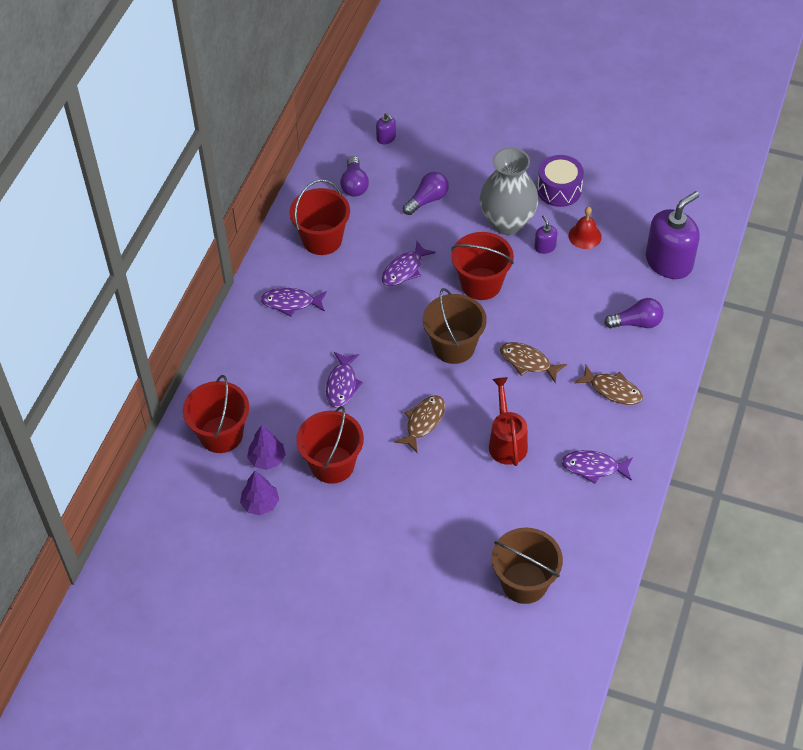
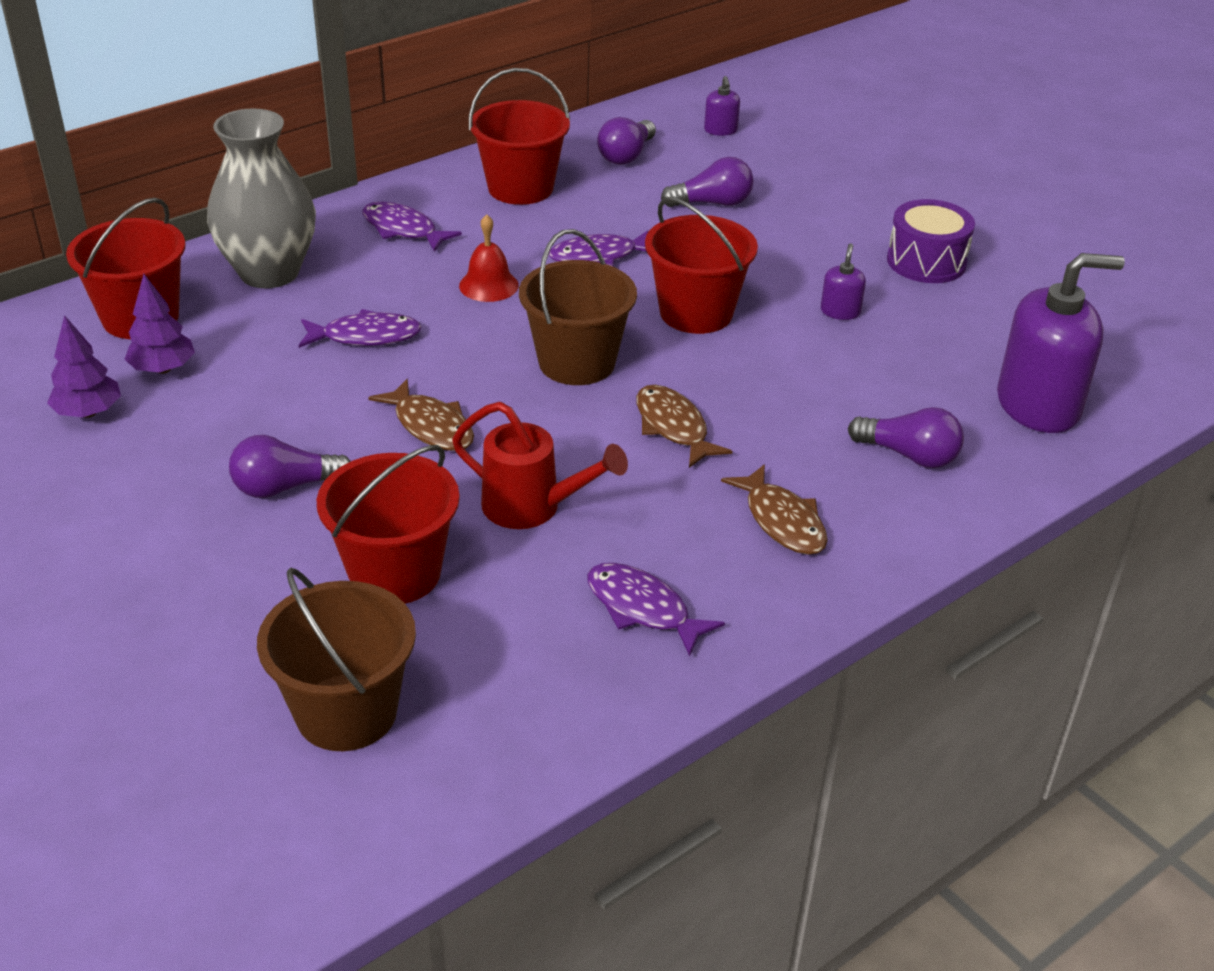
camera: 30 degrees right, 15 degrees down
(332, 464) = (241, 415): red bucket -> red bucket (395, 573)
(342, 385) = (365, 336): purple fish -> purple fish turned 135 degrees counterclockwise
(393, 492) = (285, 487): none -> purple light bulb
(423, 422) = (431, 426): brown fish -> brown fish turned 75 degrees clockwise
(506, 442) = (532, 507): red watering can -> red watering can turned 90 degrees clockwise
(507, 222) = (807, 266): grey vase -> grey vase (269, 272)
(585, 236) = (918, 323): red bell -> red bell (488, 285)

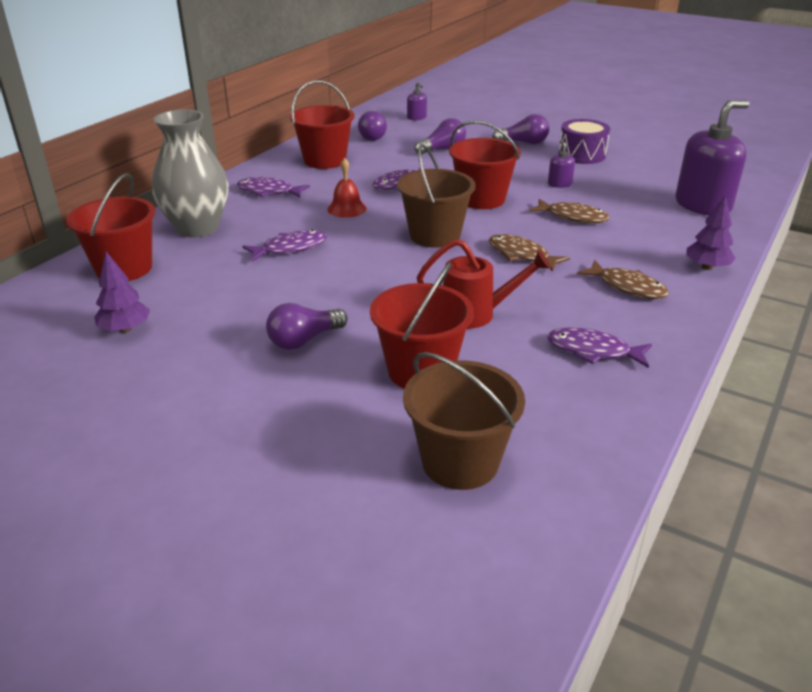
camera: 20 degrees left, 5 degrees down
(163, 369) = (162, 293): purple tree -> purple tree (707, 267)
(431, 426) = (373, 286): brown fish -> brown fish (573, 217)
(909, 455) = (662, 241): purple light bulb -> purple light bulb (523, 143)

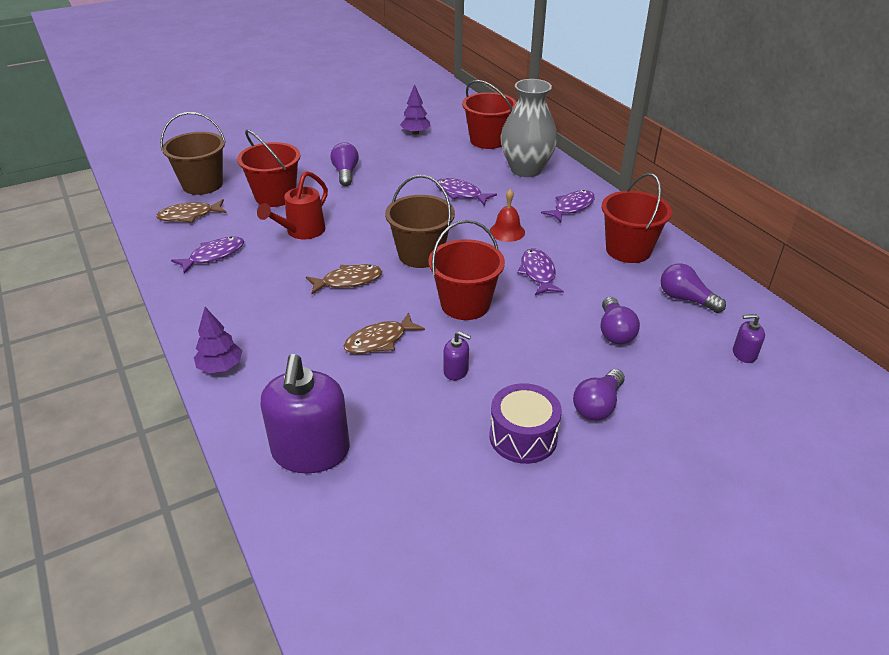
camera: 120 degrees right, 5 degrees up
(290, 248) = (461, 194): purple fish -> purple fish turned 120 degrees clockwise
(627, 287) = (251, 307): brown fish -> brown fish (189, 216)

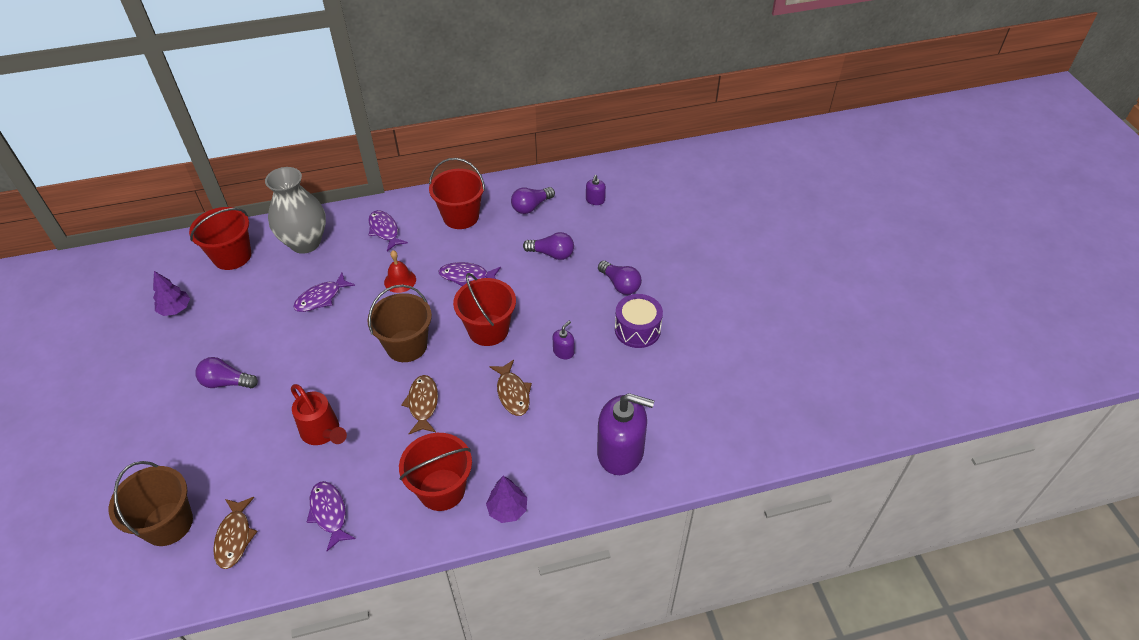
camera: 75 degrees left, 10 degrees up
(275, 196) = (238, 451): red bucket -> red bucket (442, 489)

